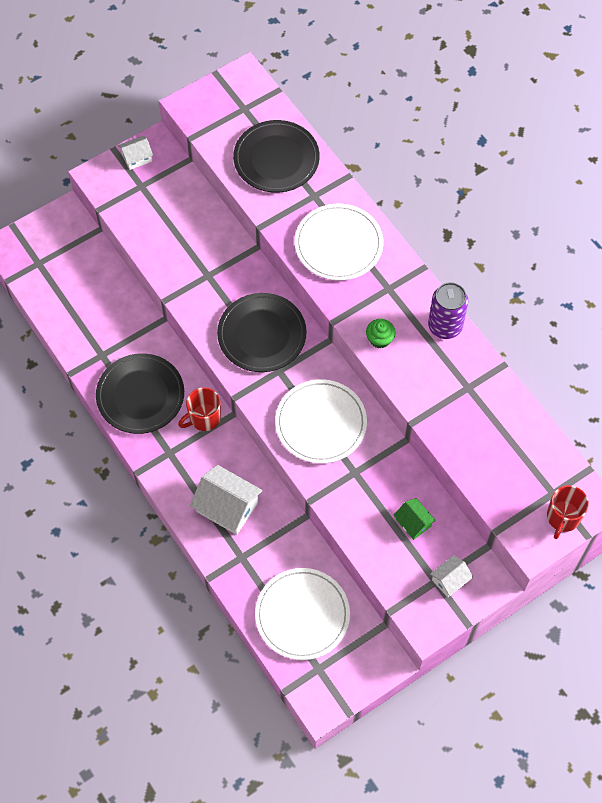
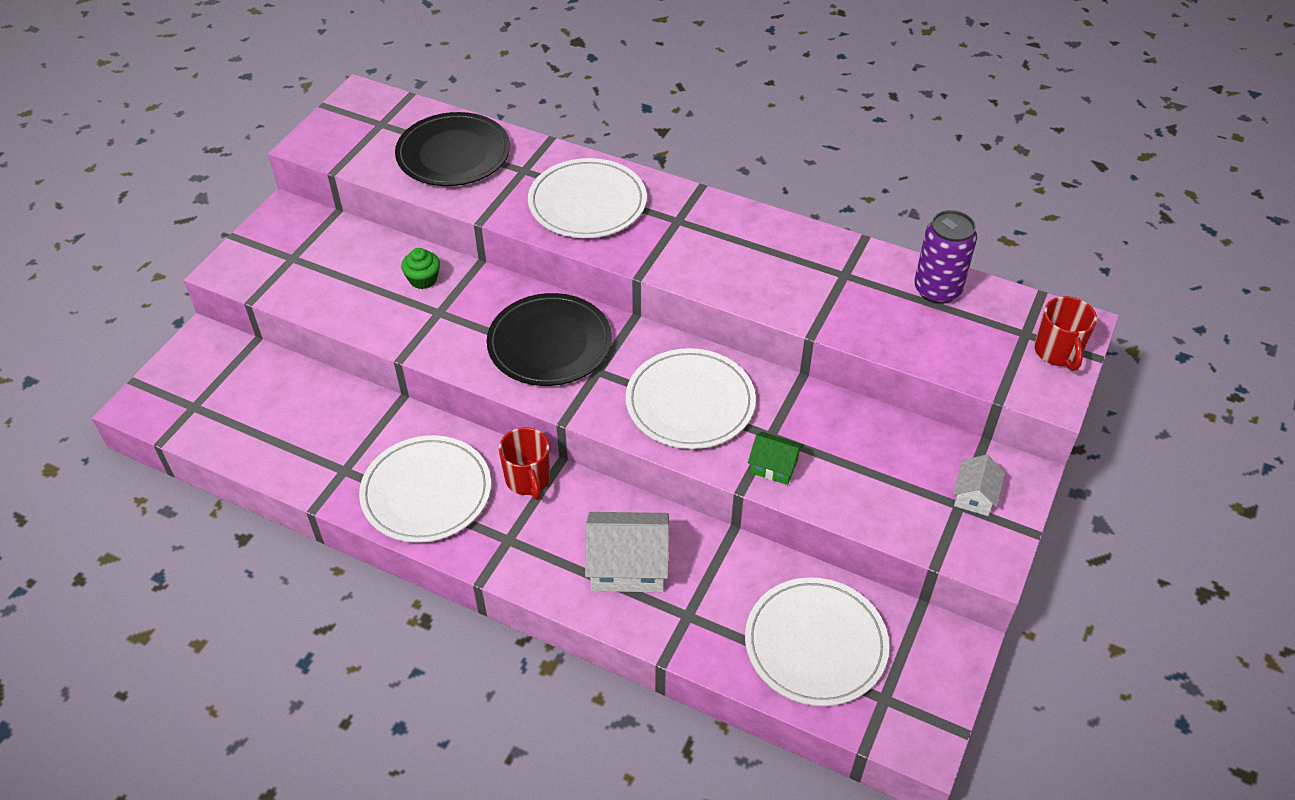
camera: 30 degrees left, 15 degrees down
(136, 157) = (268, 233): white house -> none
(140, 395) = (426, 492): black plate -> white plate
(204, 418) = (528, 480): red mug -> red mug turned 45 degrees counterclockwise
(379, 339) = (706, 271): green cupcake -> green cupcake (423, 279)
(413, 523) = (882, 455): green house -> green house (774, 466)
(445, 326) = (770, 229): purple can -> purple can (937, 290)

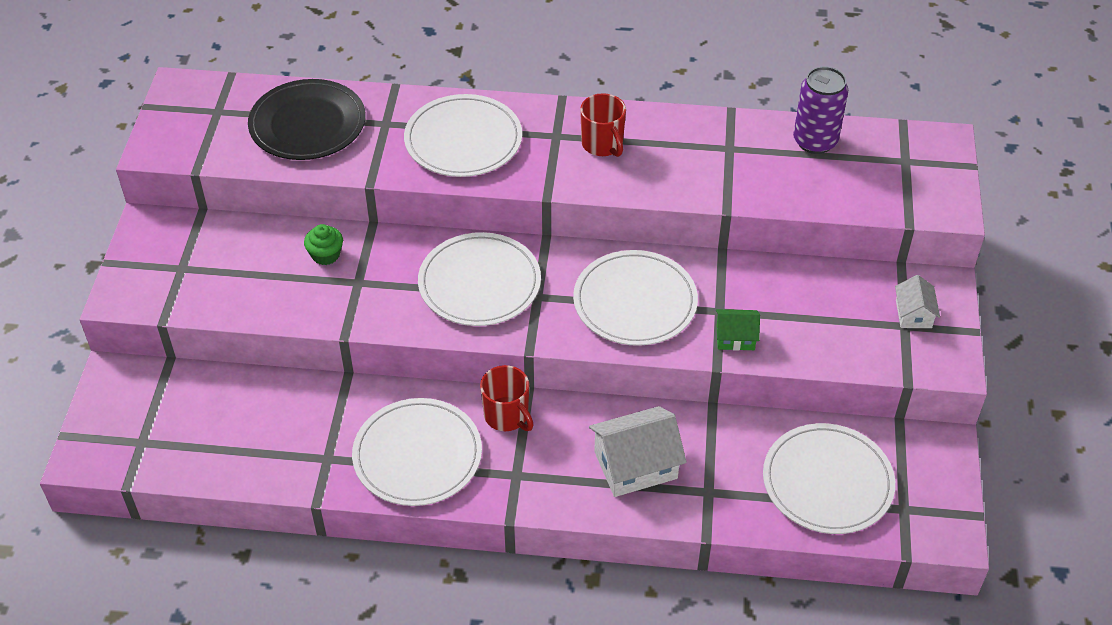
camera: 20 degrees left, 0 degrees up
(549, 343) = (479, 283): black plate -> white plate
(1057, 352) = (938, 170): red mug -> red mug (603, 144)

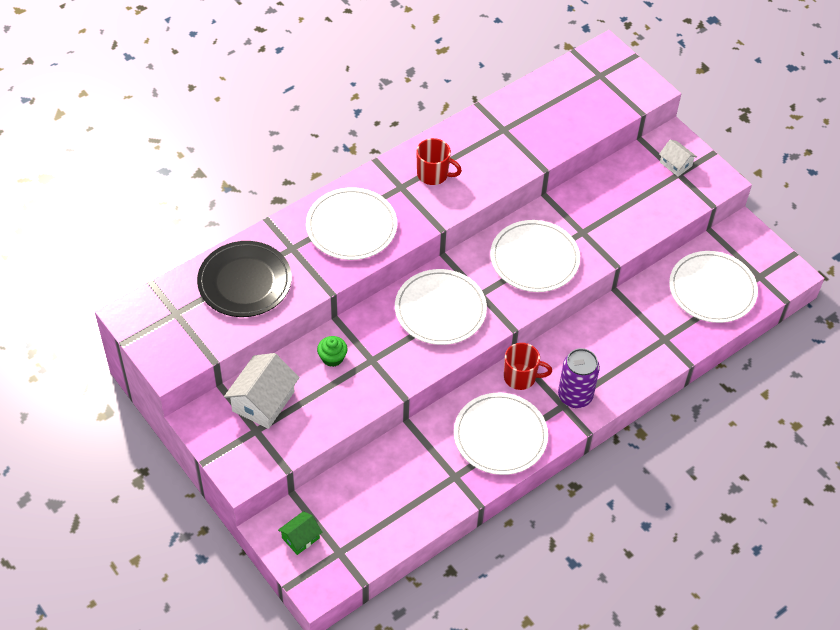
camera: 45 degrees left, 5 degrees up
(635, 465) = (614, 352): white house -> white house (263, 401)
(735, 337) = (606, 241): green house -> green house (300, 538)
(815, 141) = (543, 94): purple can -> purple can (575, 396)

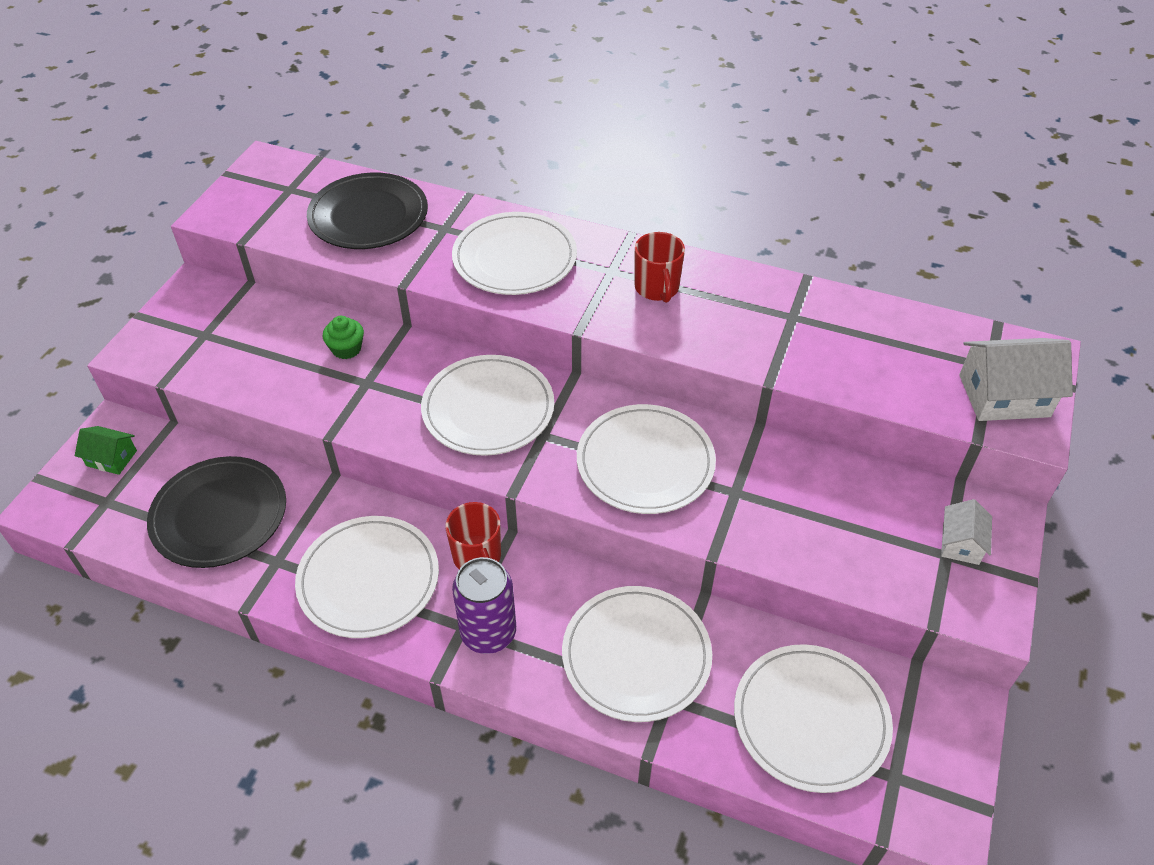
camera: 60 degrees right, 5 degrees down
(263, 401) = (248, 322): white house -> white house (1004, 395)
(396, 493) = (219, 515): none -> black plate
(632, 339) = (636, 655): none -> white plate

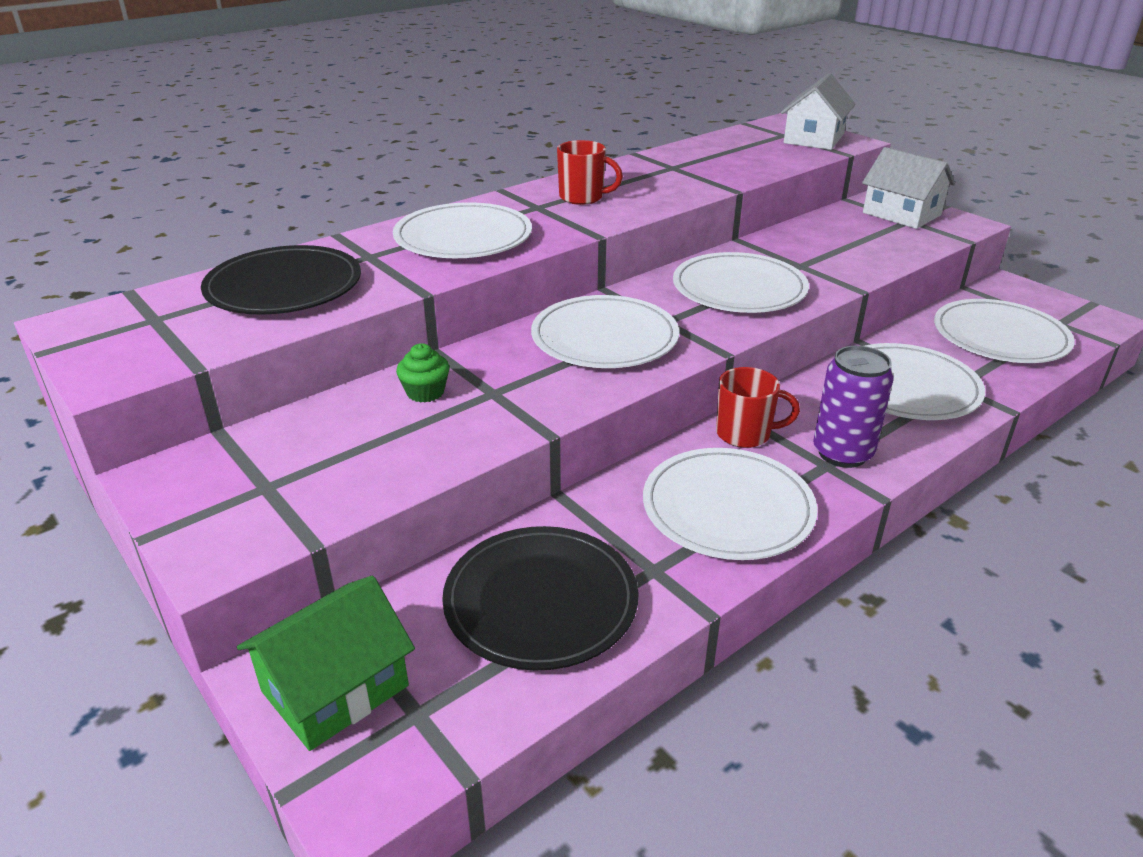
camera: 60 degrees left, 15 degrees down
(111, 458) = (335, 688): green house -> green house, size x1.78
(961, 543) = (901, 214): white house -> white house, size x1.78

